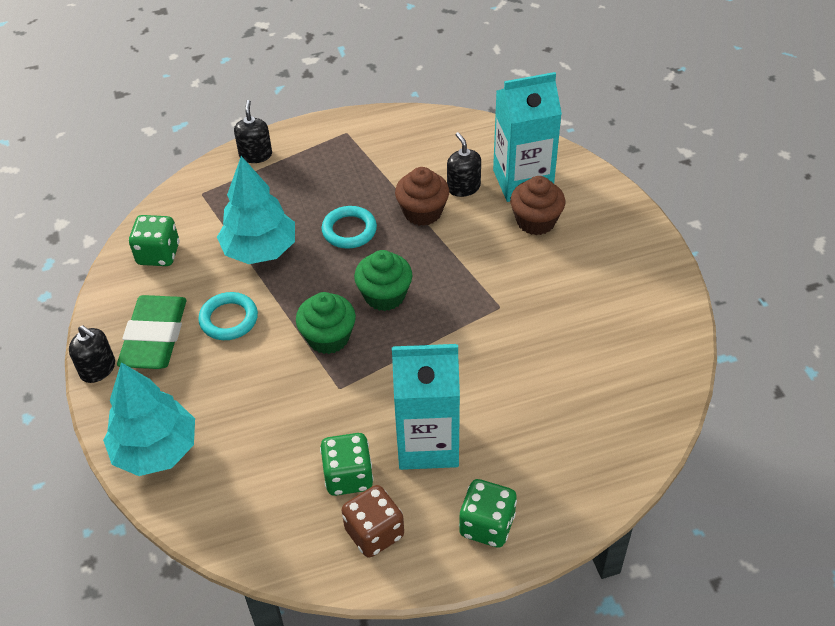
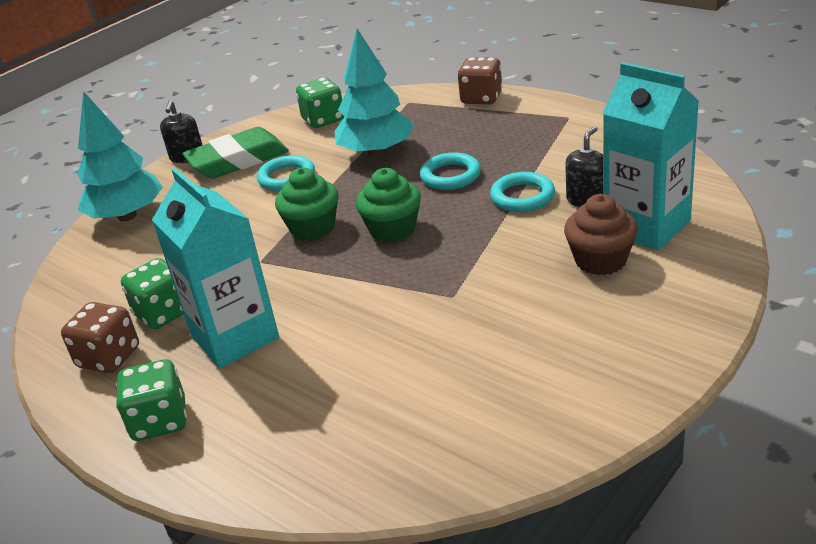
camera: 60 degrees right, 15 degrees down
(255, 155) = (481, 98): black soap dispenser -> brown dice
(422, 212) = (522, 196): brown cupcake -> turquoise ring

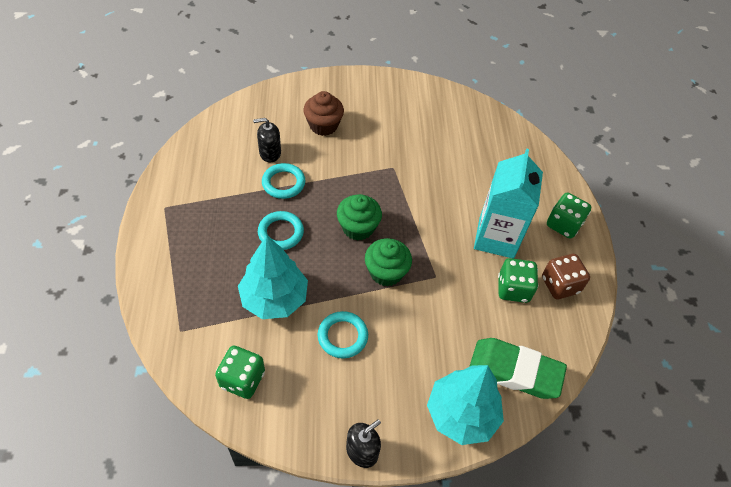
camera: 140 degrees left, 20 degrees up
(238, 160) = (342, 397): green eraser -> green eraser (515, 371)
(481, 98) = (153, 278): brown dice -> none
(646, 226) = (281, 120): turquoise carton -> none

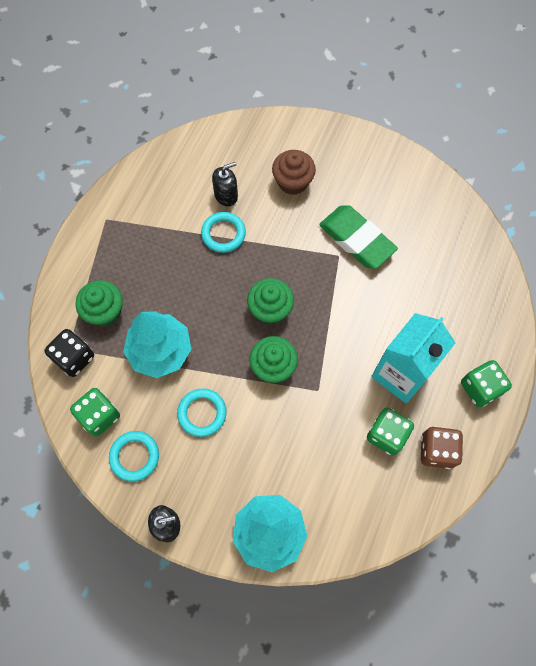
camera: 30 degrees right, 15 degrees up
(190, 337) = (74, 358): none -> black dice
(201, 284) = (105, 311): none -> green cupcake
(270, 153) = (226, 195): black soap dispenser -> black soap dispenser turned 135 degrees clockwise
(281, 232) = (196, 286): turquoise ring -> turquoise ring (134, 456)
(515, 371) = (341, 516): green eraser -> green eraser (356, 240)

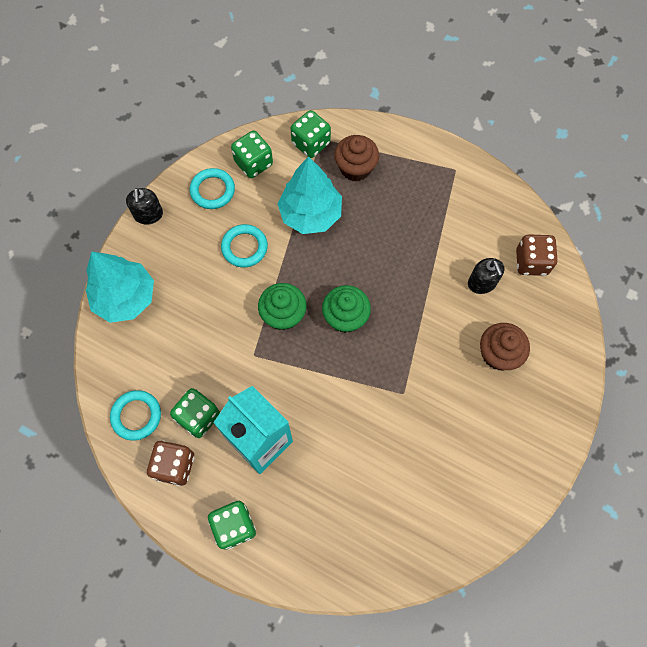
camera: 95 degrees right, 0 degrees up
(74, 358) = (311, 143): black dice -> green dice
(105, 311) = (355, 168): green cupcake -> brown cupcake
(202, 156) = (531, 262): none -> brown dice
(223, 234) = (435, 277): turquoise ring -> turquoise ring (136, 416)
(356, 240) = (422, 416): green eraser -> none

